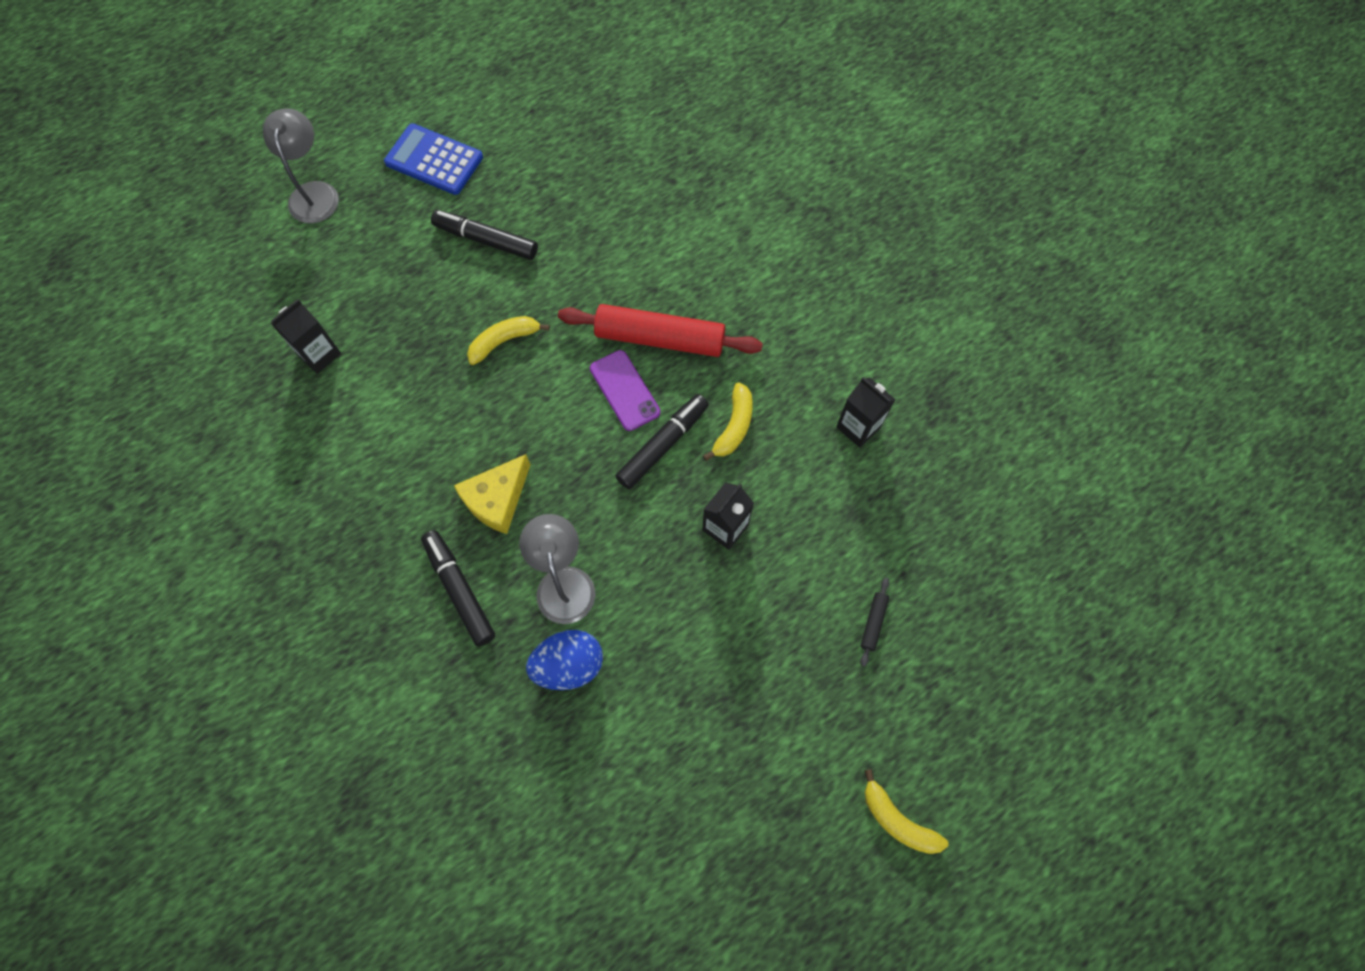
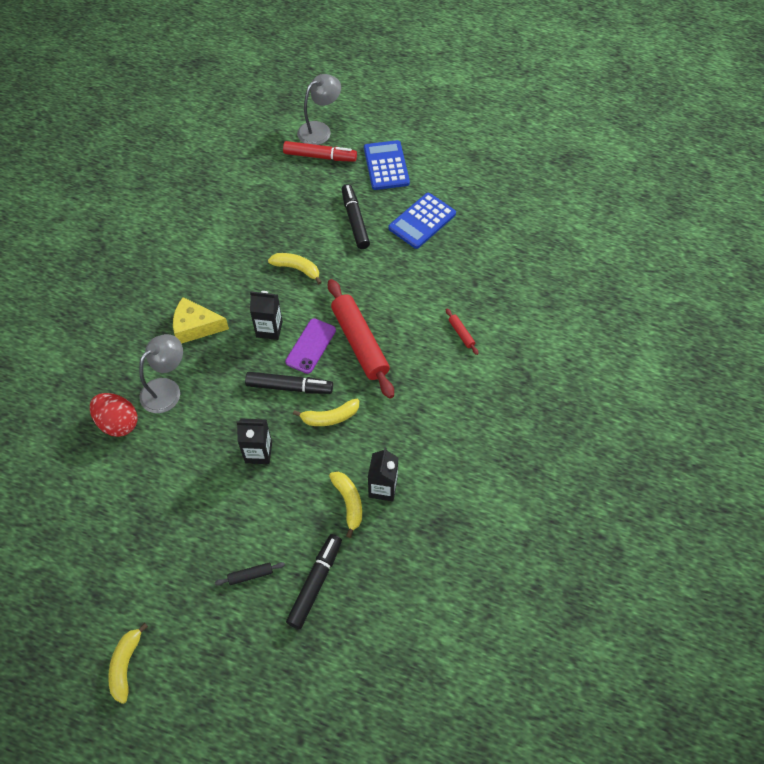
camera: 55 degrees right, 10 degrees down
(319, 354) = (225, 194): black carton -> black carton (269, 329)
(356, 217) = (320, 156): none -> red marker
(460, 590) = (130, 343): black marker -> black marker (315, 583)
(545, 176) = (422, 221): none -> blue calculator
(569, 665) = (118, 423): blue egg -> red egg
(725, 234) = (461, 333): none -> red rolling pin
(853, 471) = (348, 502): none -> yellow banana

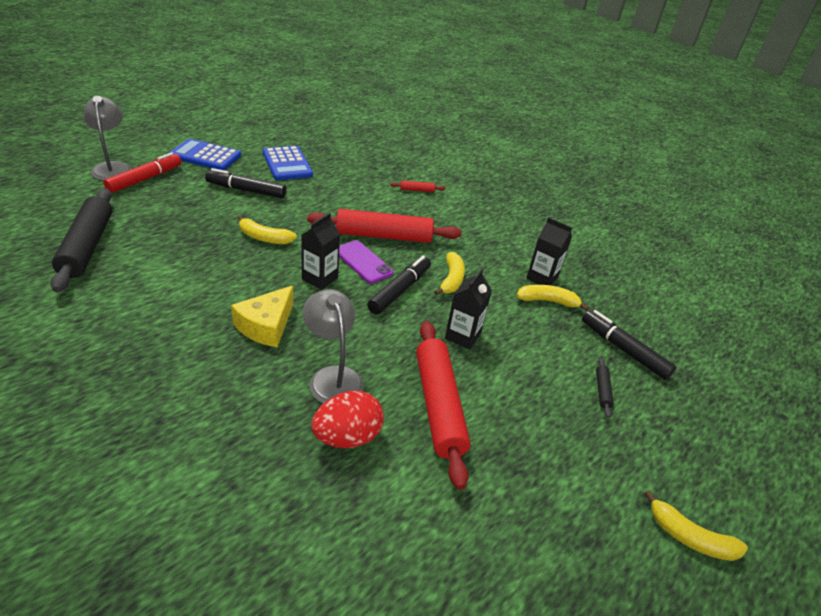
camera: 70 degrees left, 20 degrees down
(173, 464) = (438, 405): none -> red rolling pin
(216, 185) = (87, 246): none -> black rolling pin
(297, 269) = (264, 238): yellow banana -> yellow banana turned 120 degrees counterclockwise

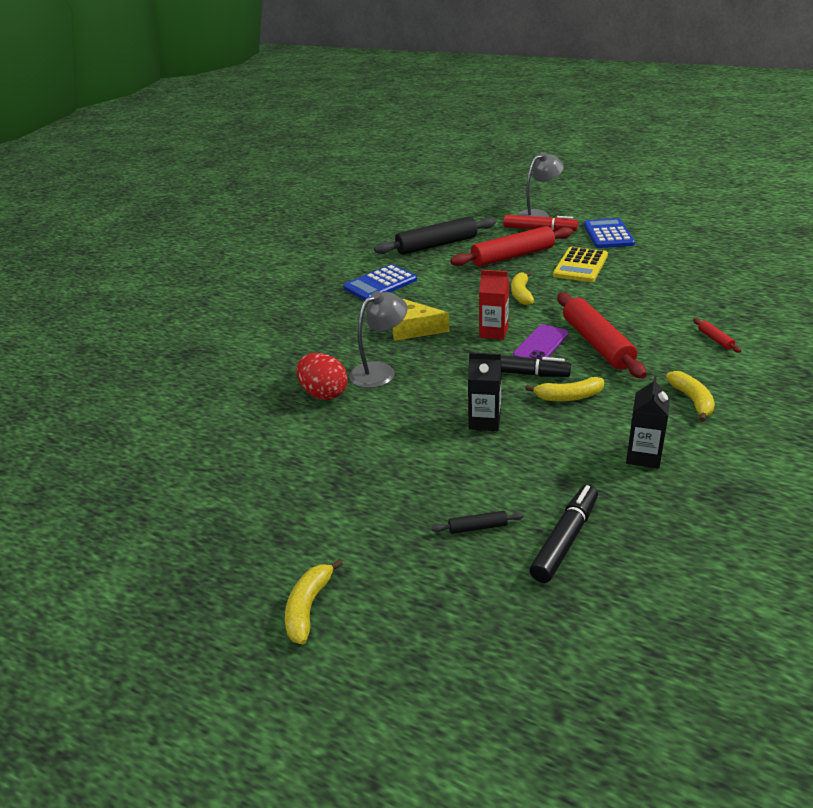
camera: 80 degrees right, 5 degrees down
(246, 190) = (580, 265): black marker -> yellow calculator
(287, 164) = (652, 266): blue calculator -> blue calculator (380, 284)
(320, 278) = (493, 332): black carton -> red carton
(438, 405) = (383, 427): red rolling pin -> red rolling pin (512, 256)
(547, 301) = (601, 467): yellow banana -> yellow banana (692, 400)

